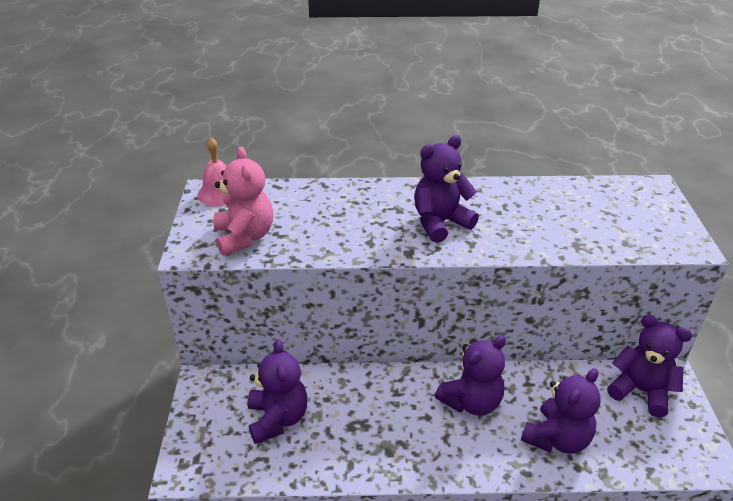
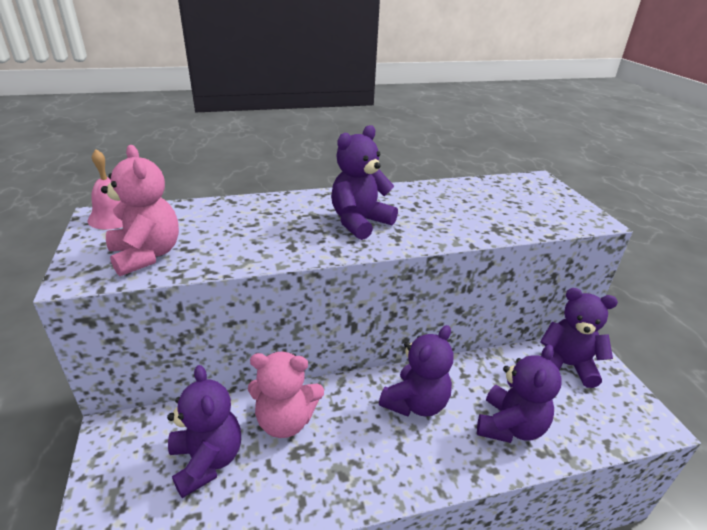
camera: 15 degrees left, 5 degrees down
(348, 397) = (285, 420): none -> pink teddy bear

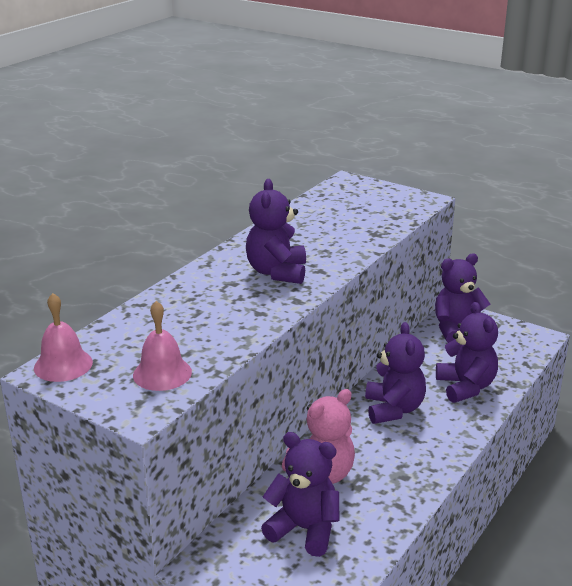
camera: 40 degrees left, 5 degrees down
(146, 255) = (162, 373): pink teddy bear -> pink bell

